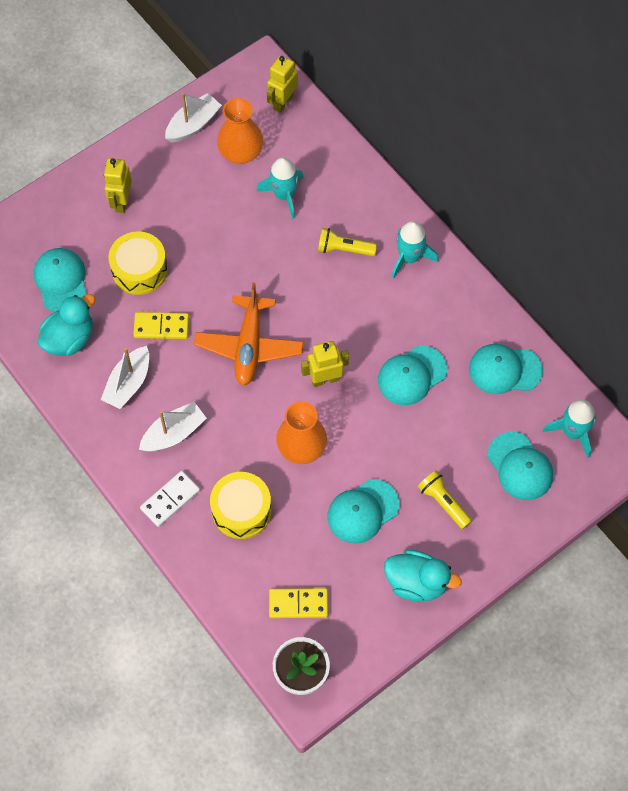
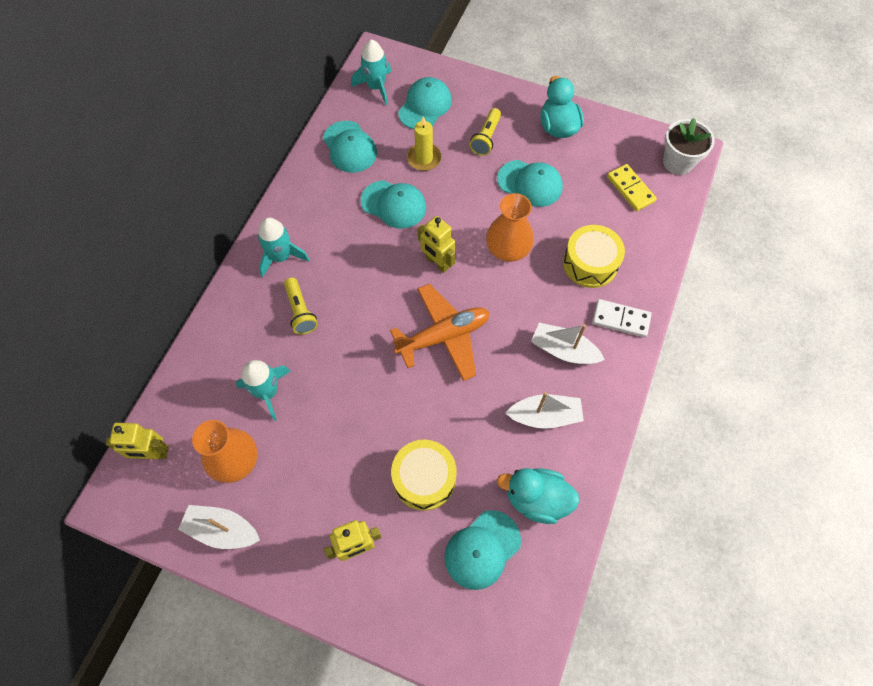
camera: 120 degrees left, 0 degrees up
(161, 327) = (471, 421): yellow domino -> none
(451, 430) = (424, 158): none -> yellow candle

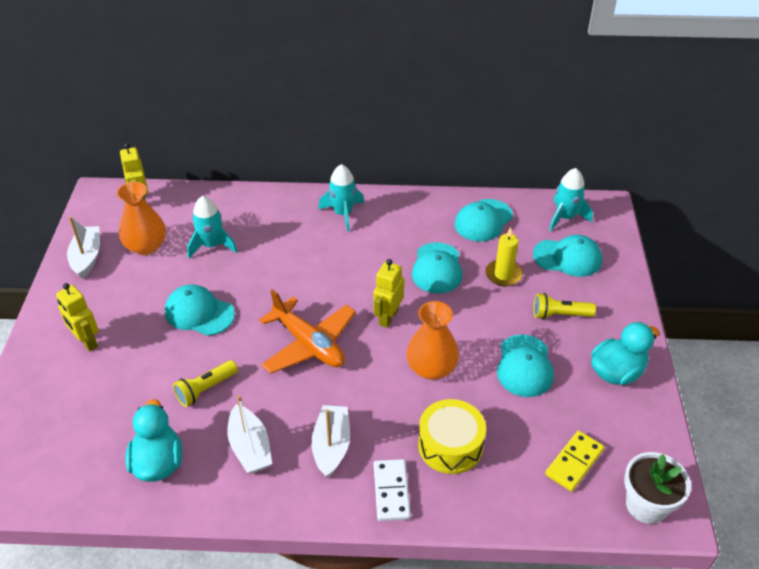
camera: 70 degrees right, 20 degrees down
(300, 311) = (295, 241): yellow flashlight -> yellow flashlight (206, 389)
(424, 478) = (159, 370): yellow drum -> none
(482, 549) = (99, 431): turquoise cap -> turquoise cap (199, 313)

